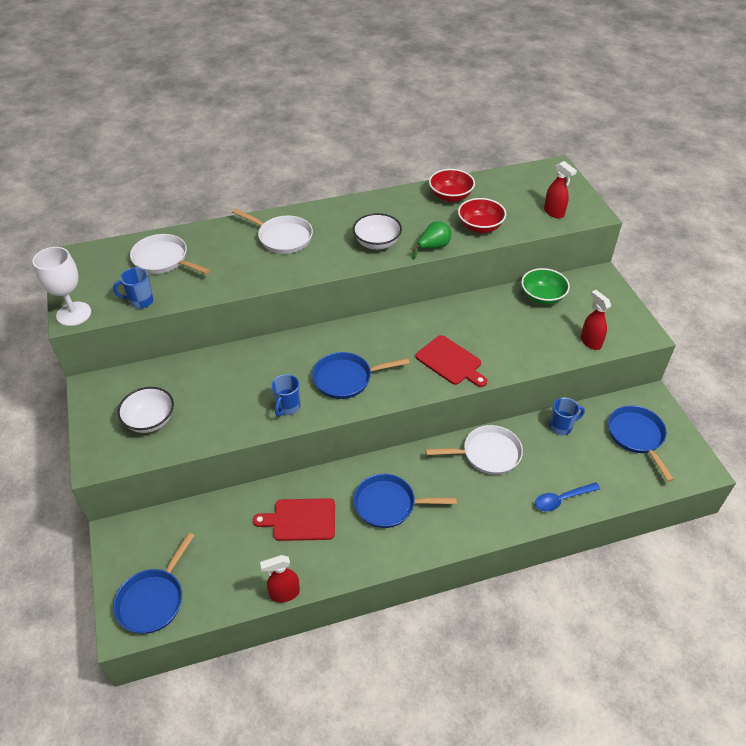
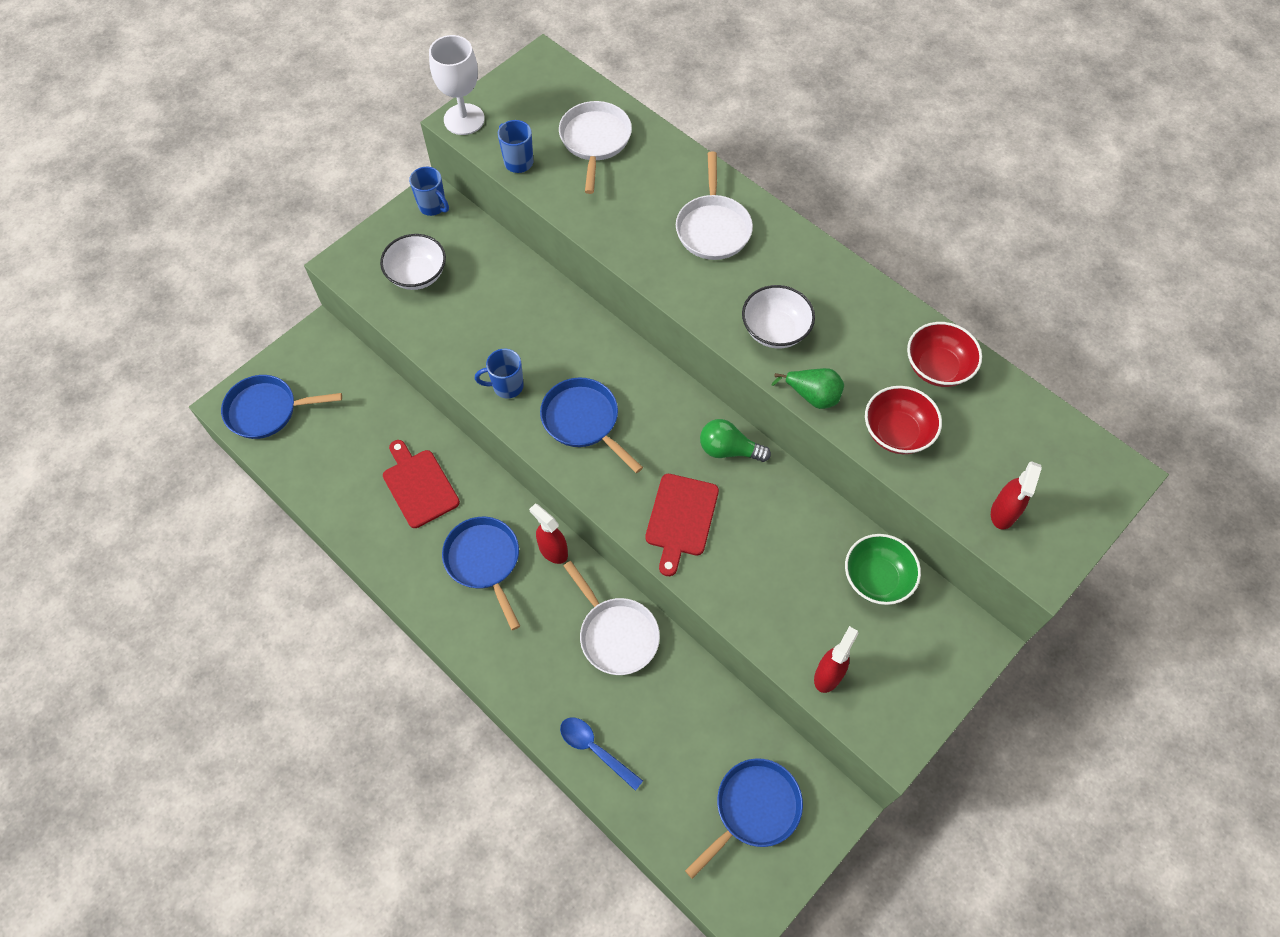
camera: 60 degrees right, 15 degrees up
(284, 593) = (327, 518): red spray bottle -> red spray bottle (553, 550)
(418, 321) = (728, 450): none -> green light bulb
(561, 427) = (712, 705): blue mug -> blue mug (433, 206)

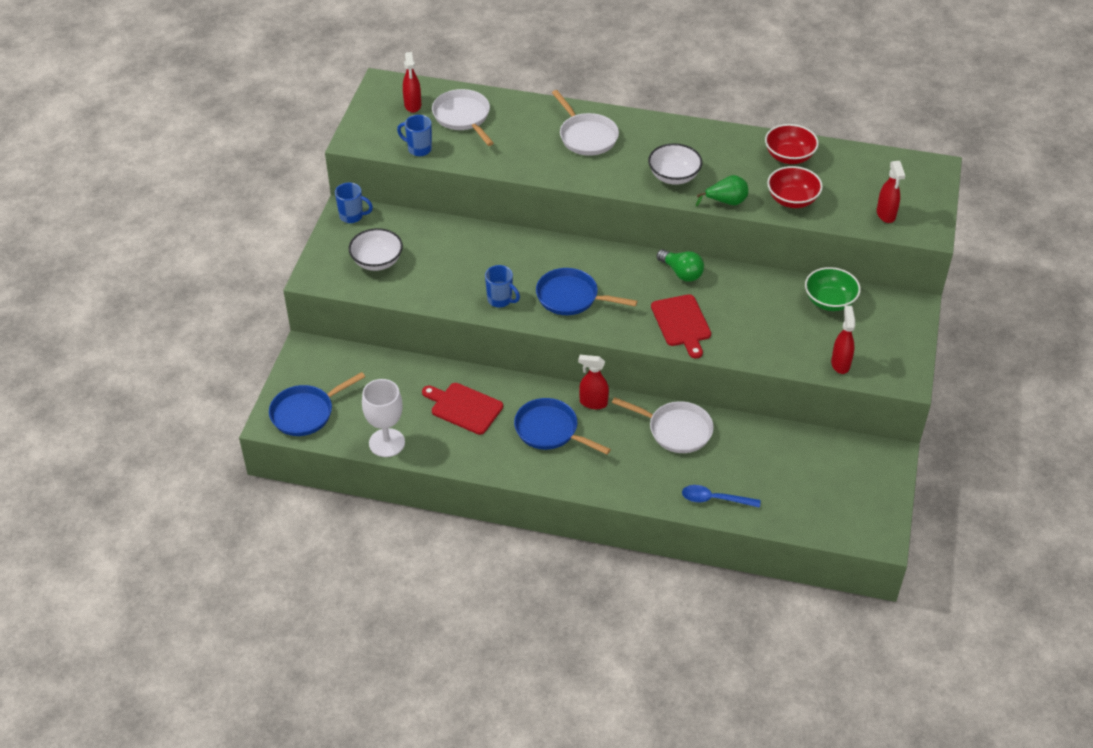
camera: 30 degrees left, 15 degrees down
(464, 119) = (357, 138): white goblet -> white goblet (387, 443)
(506, 386) = (500, 300): blue mug -> blue mug turned 105 degrees counterclockwise
(553, 102) = (413, 105): none -> red spray bottle
(728, 450) = (681, 273): green light bulb -> green light bulb turned 120 degrees counterclockwise
(753, 809) = (841, 482): blue pan -> none

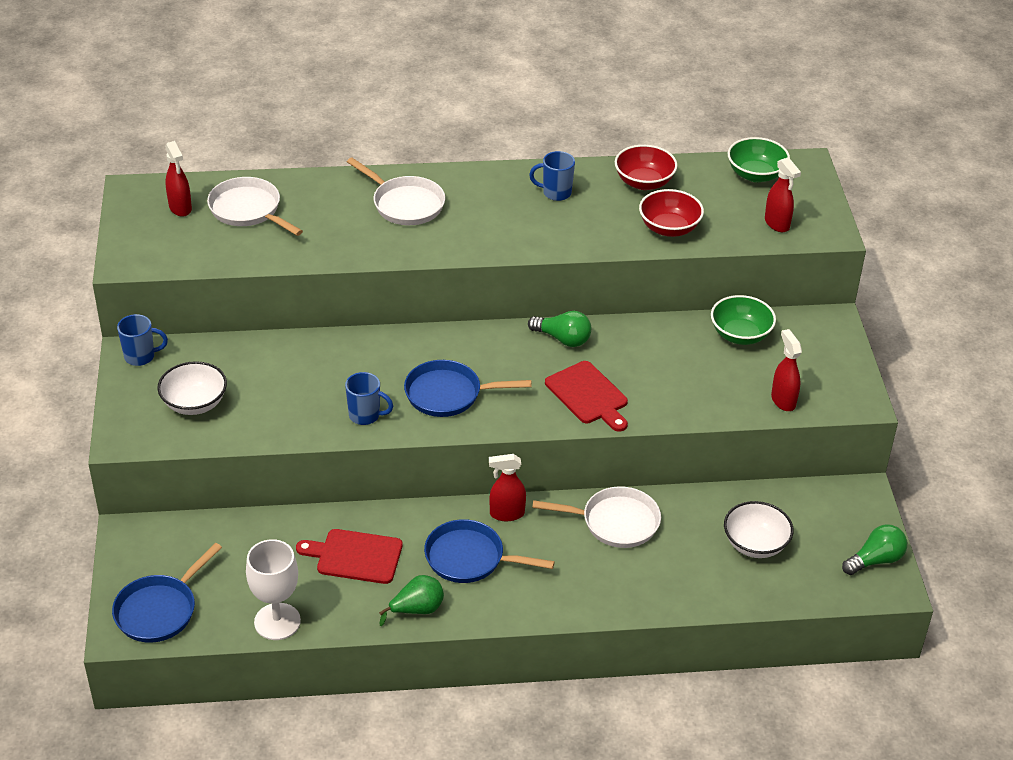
camera: 20 degrees left, 5 degrees down
(418, 149) = (209, 257): blue mug -> blue mug (555, 193)
(674, 176) = (526, 229): white bowl -> white bowl (755, 544)
(714, 499) = (693, 590): blue spoon -> none
(726, 202) = (597, 245): green pear -> green pear (417, 610)
(876, 513) = (875, 560): none -> green light bulb
(887, 168) = (755, 174): none -> green bowl

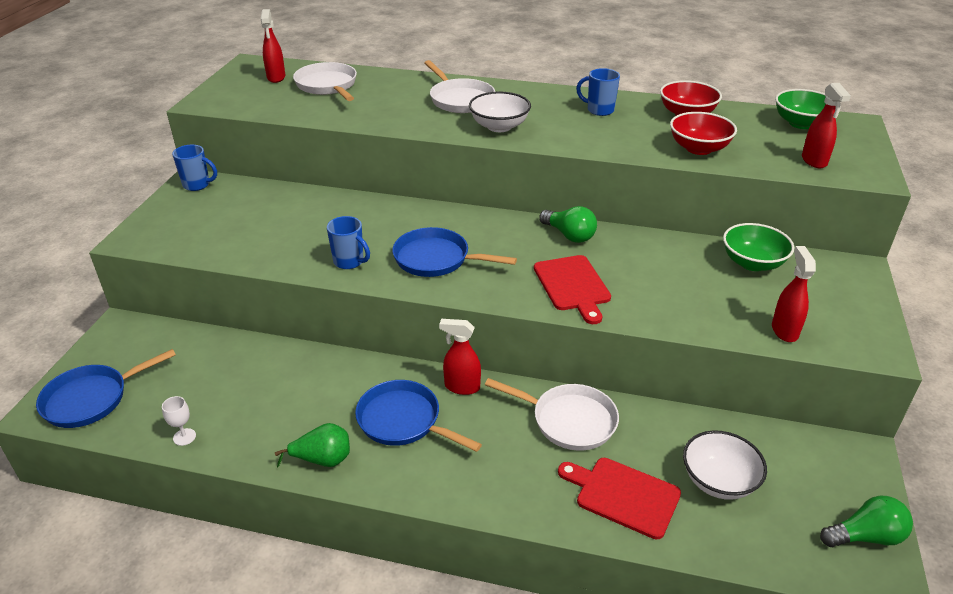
camera: 20 degrees right, 5 degrees down
(194, 403) = (211, 225): white bowl -> white bowl (499, 126)
(277, 621) = (184, 437): white goblet -> white goblet, size x0.46
(355, 556) = (296, 393): red cutting board -> red cutting board (623, 495)

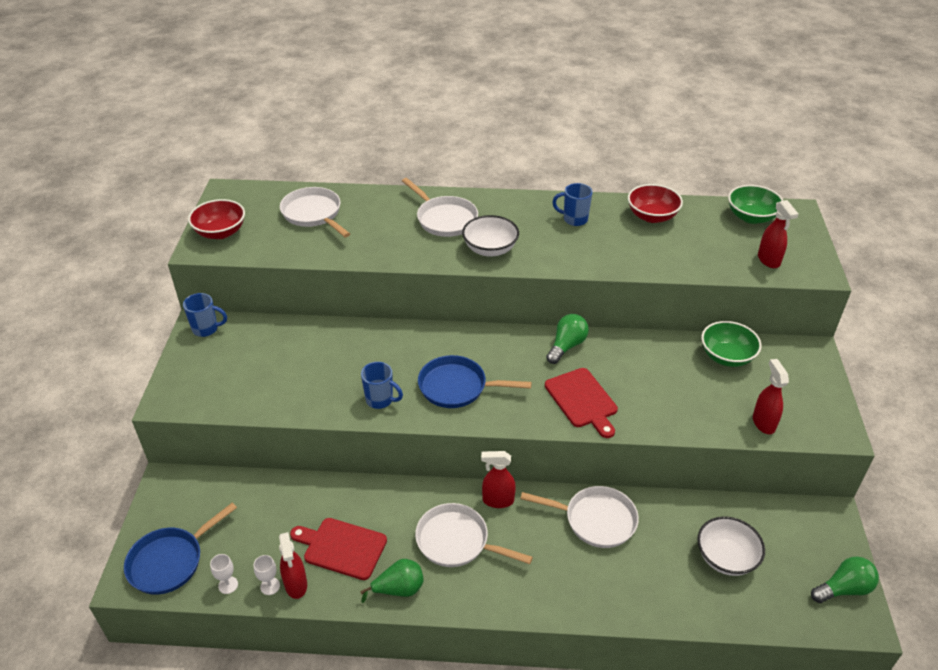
camera: 10 degrees left, 5 degrees up
(141, 429) = (228, 585): none -> white goblet
(276, 77) = (259, 208): red spray bottle -> red spray bottle (296, 585)
(403, 421) = (457, 541): blue pan -> white pan
(569, 235) = (566, 346): green light bulb -> green light bulb turned 90 degrees counterclockwise
(623, 495) = (654, 583): red cutting board -> red cutting board (342, 547)
(698, 148) = (670, 257): red bowl -> red bowl (220, 232)

